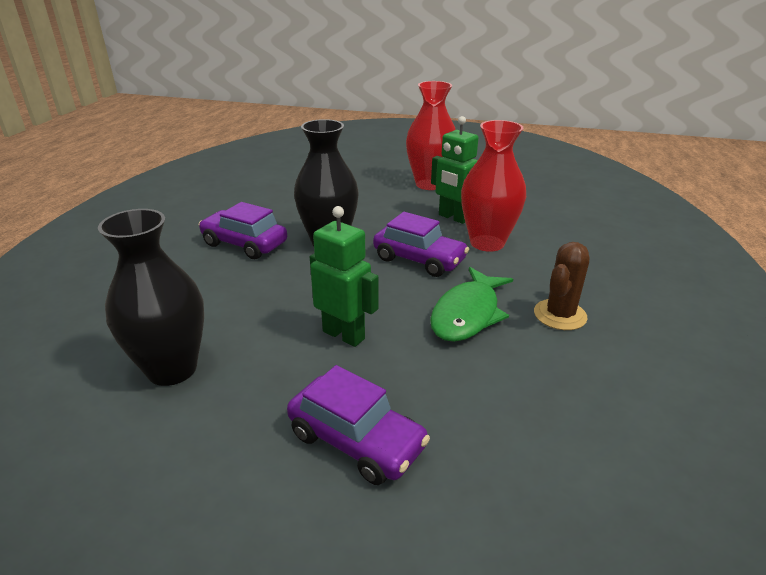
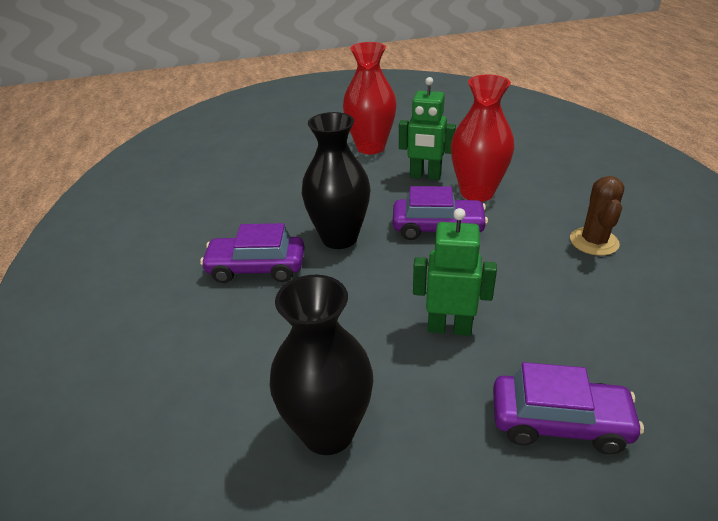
camera: 25 degrees left, 5 degrees up
(467, 314) = (527, 267): green fish -> none

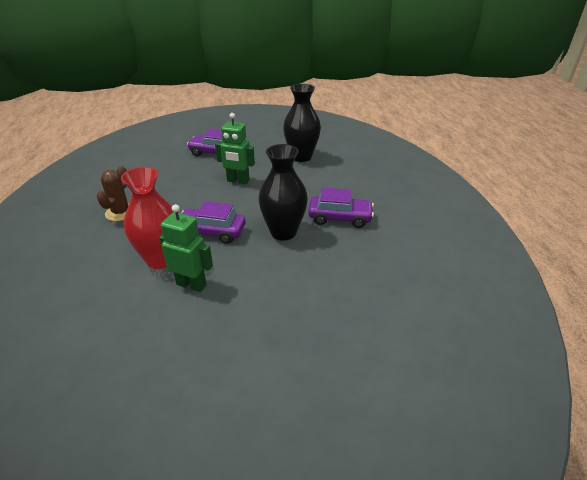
camera: 175 degrees left, 0 degrees up
(370, 147) = (226, 339): red vase -> none

